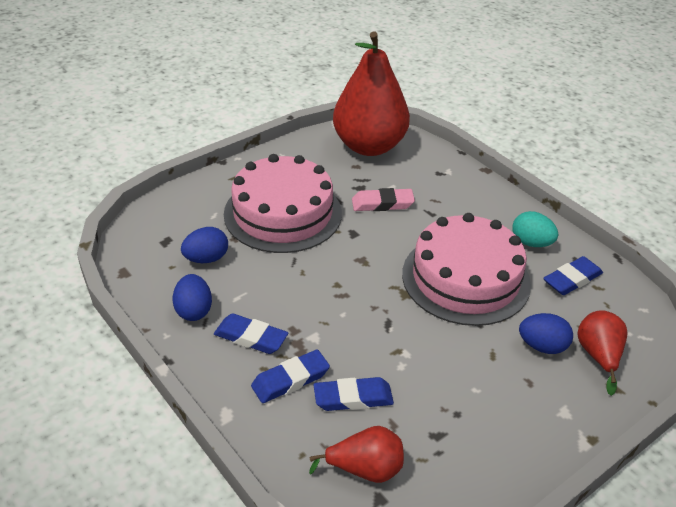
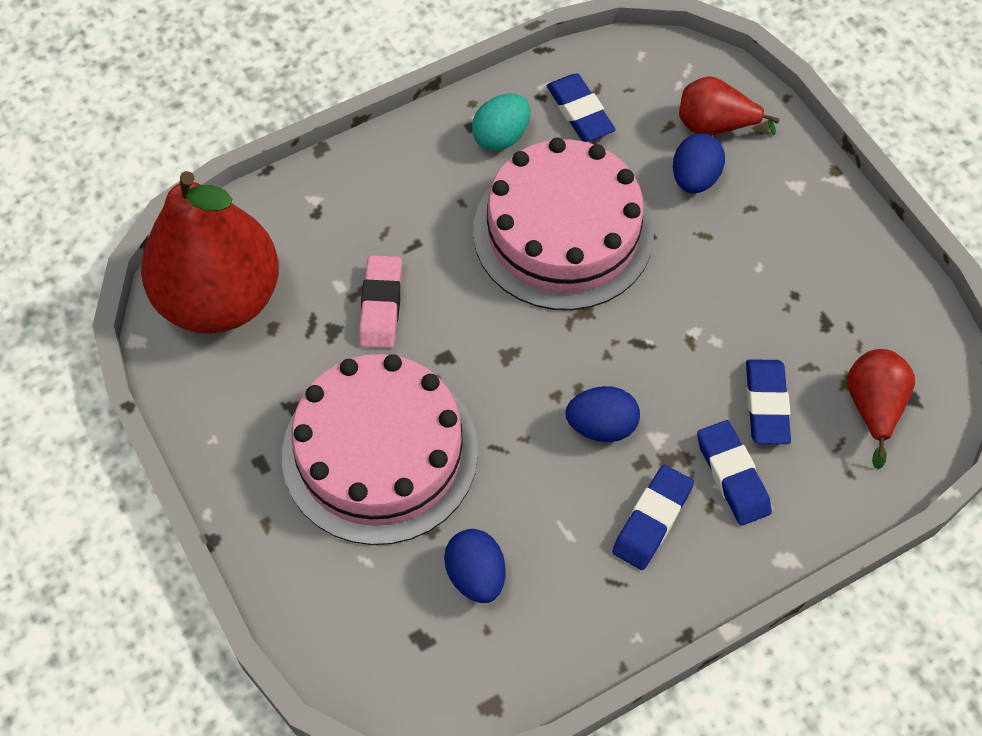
camera: 80 degrees left, 20 degrees up
(194, 310) = (590, 597): blue egg -> blue egg (601, 426)

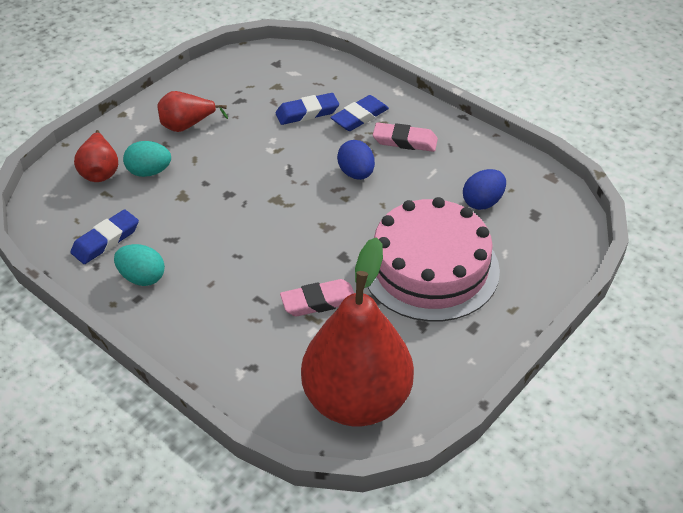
camera: 110 degrees left, 15 degrees down
(563, 232) = (217, 224): pink cake -> none
(652, 520) = (405, 141): blue eraser -> pink eraser
(694, 178) = (149, 172): blue egg -> turquoise egg
(873, 407) = (289, 75): red pear -> red pear (187, 125)

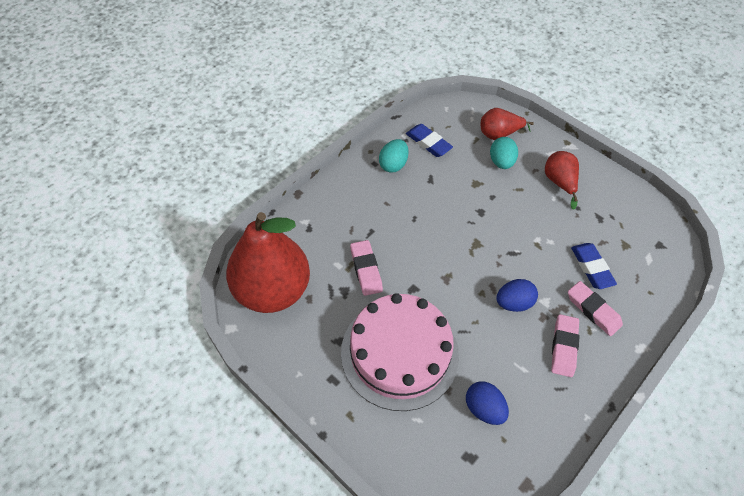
camera: 90 degrees right, 10 degrees up
(359, 117) = (593, 310): blue eraser -> pink eraser

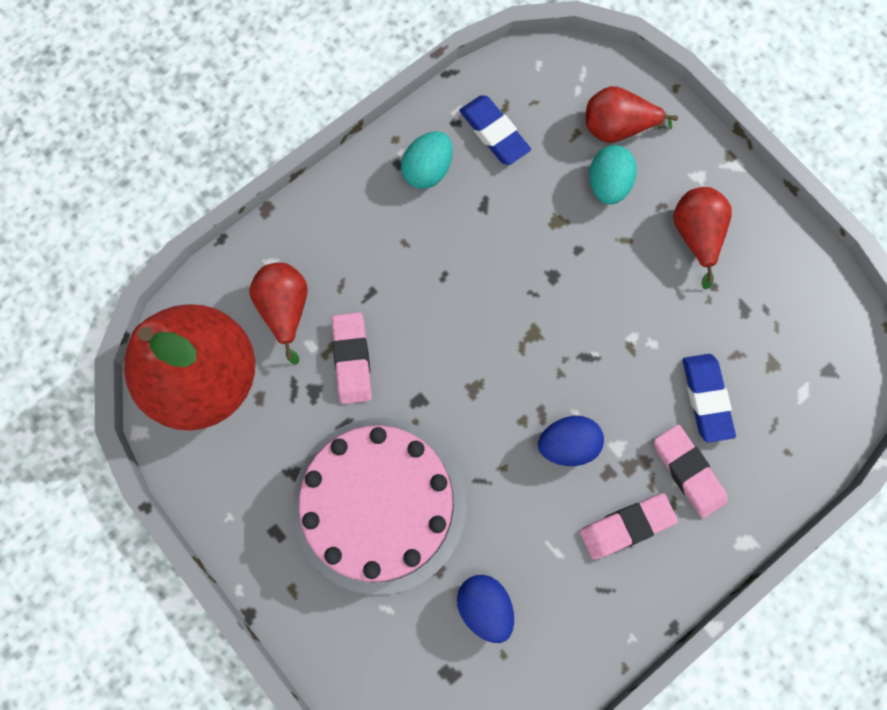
camera: 10 degrees right, 20 degrees up
(318, 246) = (285, 309): none -> red pear
(564, 347) = (626, 526): pink eraser -> pink eraser turned 45 degrees clockwise

